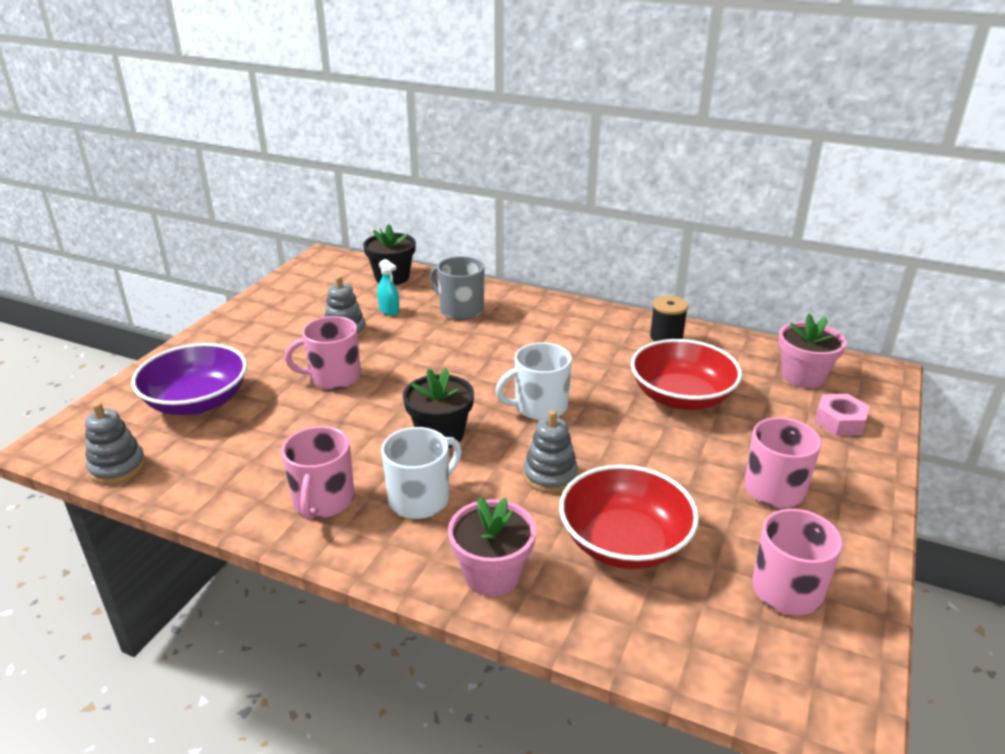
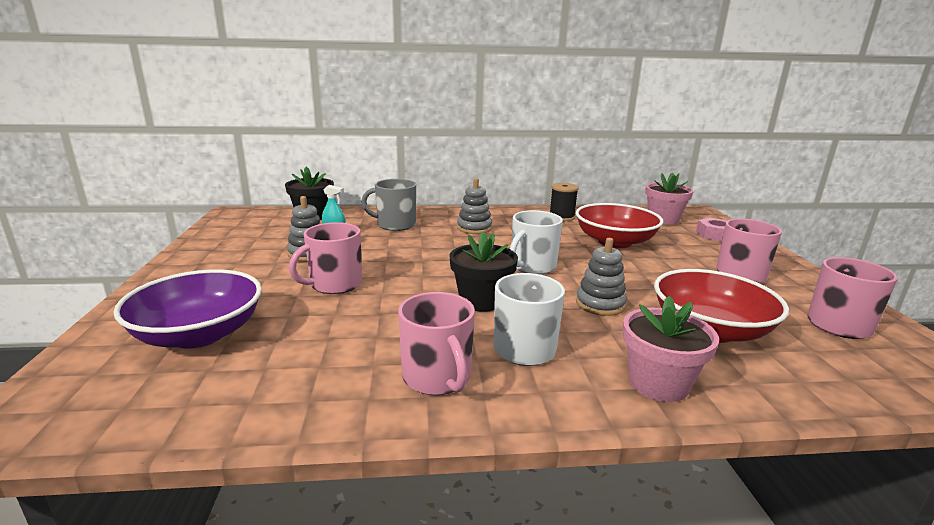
camera: 30 degrees left, 10 degrees down
(117, 467) = (142, 422): grey stacking toy -> grey stacking toy (474, 228)

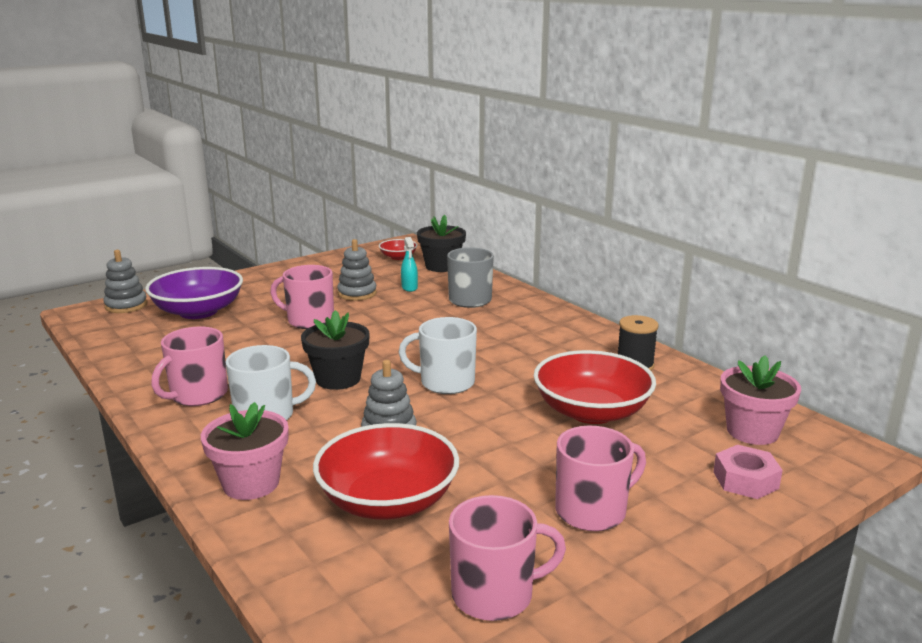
camera: 60 degrees right, 0 degrees up
(259, 222) = (398, 257): none -> red bowl
(474, 228) = (515, 332): grey stacking toy -> grey stacking toy (126, 305)

